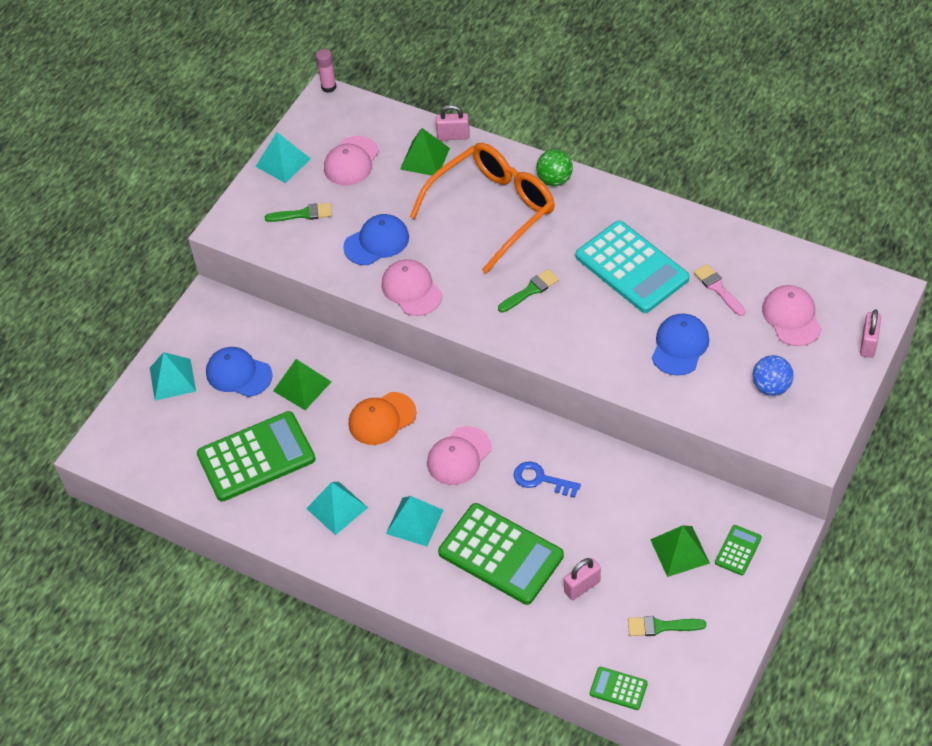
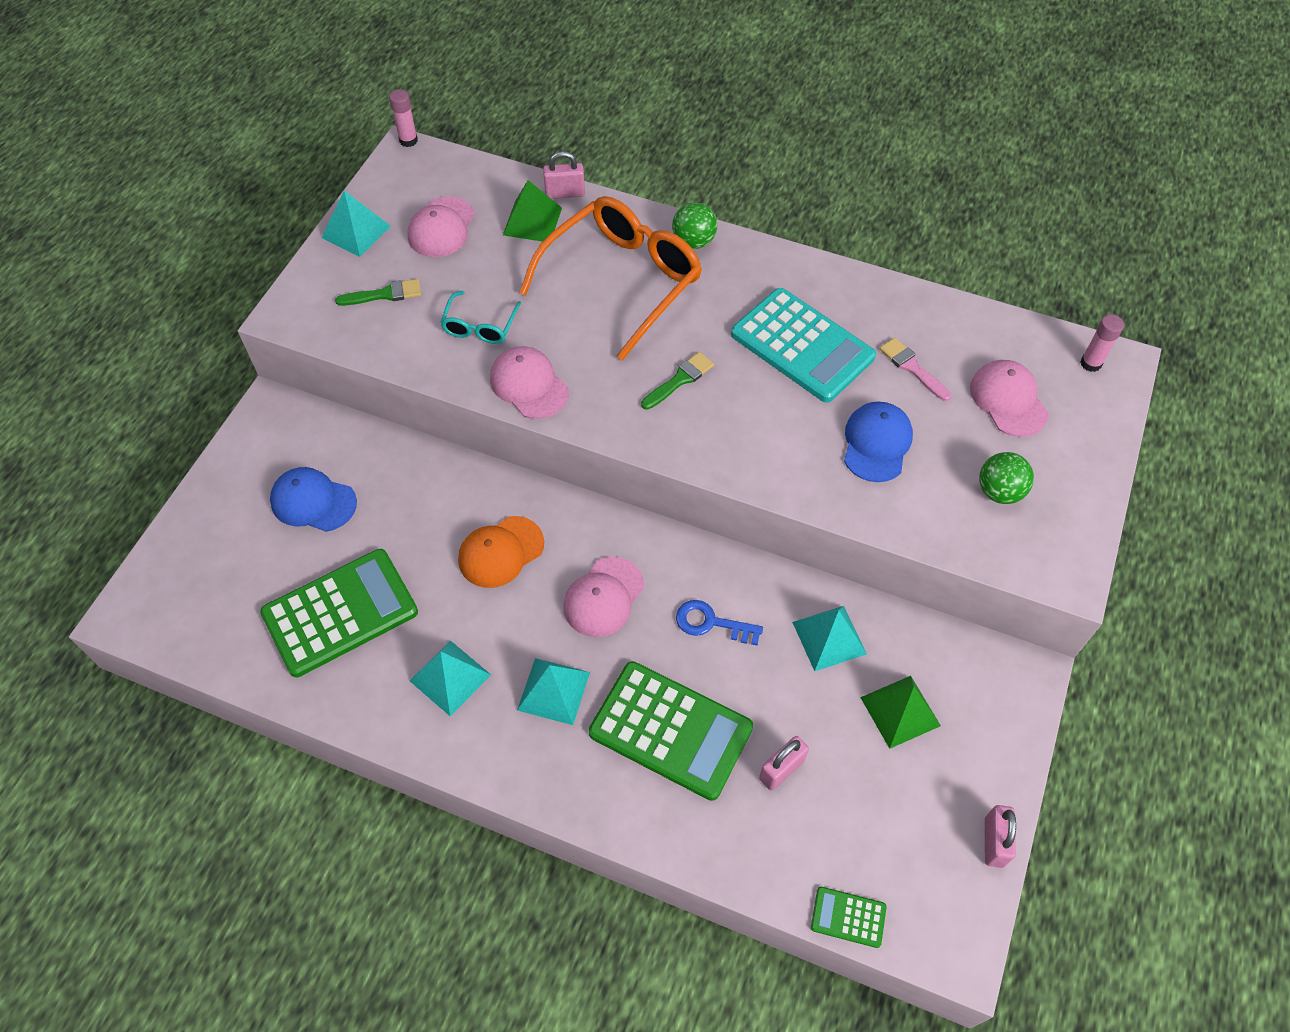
camera: 10 degrees left, 5 degrees up
(172, 379) = (227, 513): turquoise pyramid -> turquoise pyramid (829, 638)
(302, 386) = (395, 513): green pyramid -> none
(376, 242) = (480, 326): blue cap -> turquoise glasses
(661, 626) = (892, 820): green brush -> none
(738, 550) = (973, 706): green calculator -> none
(771, 387) = (999, 492): blue ball -> green ball
(865, 291) = (1090, 363): none -> pink glue stick
(868, 343) = (1108, 429): pink padlock -> pink padlock (994, 842)

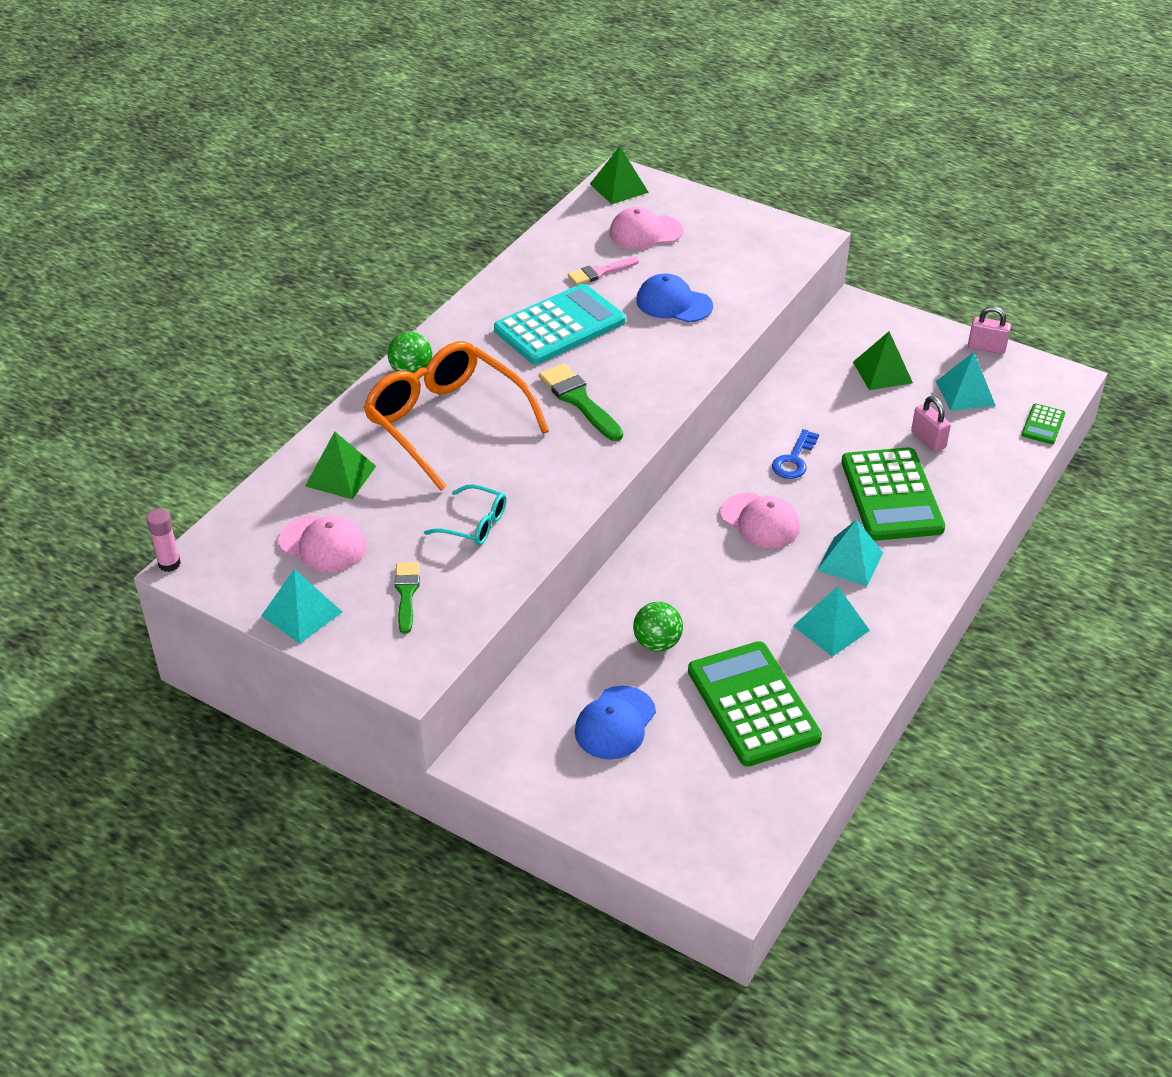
camera: 80 degrees left, 15 degrees down
(501, 552) = (701, 584): orange cap -> none
(529, 385) = (560, 496): pink cap -> none
(565, 193) = (309, 449): pink padlock -> none
(670, 730) = (891, 495): green calculator -> green calculator turned 135 degrees clockwise
(679, 380) = (579, 400): green brush -> green brush, size x1.50
(829, 638) = (815, 397): turquoise pyramid -> turquoise pyramid (965, 393)
(999, 492) = (732, 253): green ball -> green ball (657, 643)
(1090, 363) = (619, 188): pink glue stick -> green pyramid

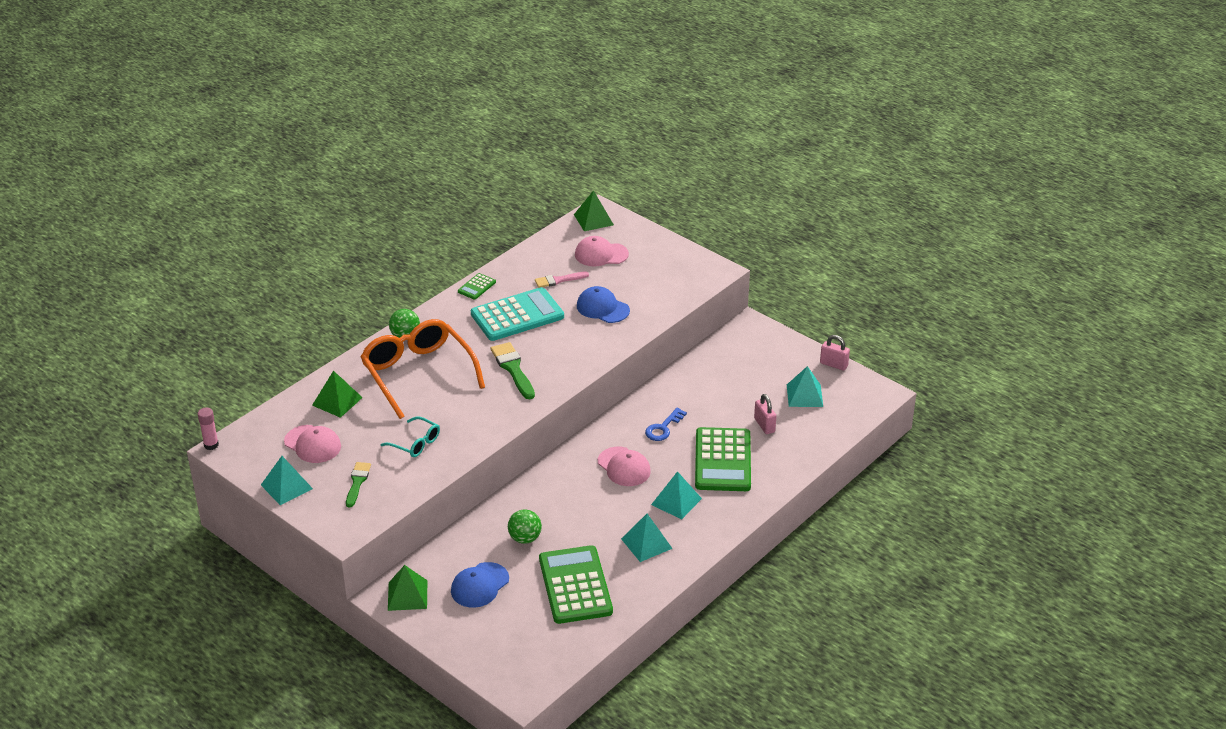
camera: 10 degrees right, 5 degrees down
(882, 372) = (750, 374): green pyramid -> green pyramid (407, 595)
(1043, 425) = (852, 424): green calculator -> green calculator (476, 287)

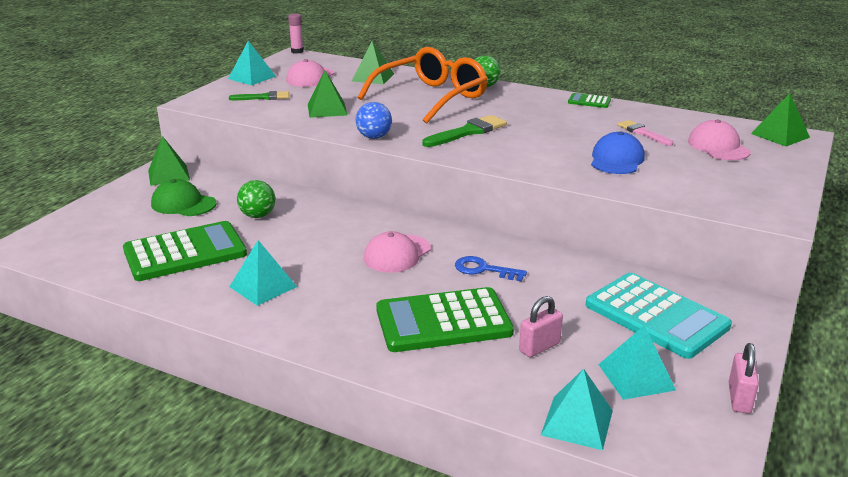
camera: 75 degrees right, 10 degrees down
(415, 443) = (327, 109): turquoise glasses -> green pyramid
(479, 585) = (183, 204): blue cap -> green cap
(499, 423) = (374, 137): none -> blue ball
(517, 315) = (560, 123): turquoise calculator -> turquoise calculator (656, 316)
(676, 501) = (347, 297): turquoise pyramid -> turquoise pyramid (577, 422)

